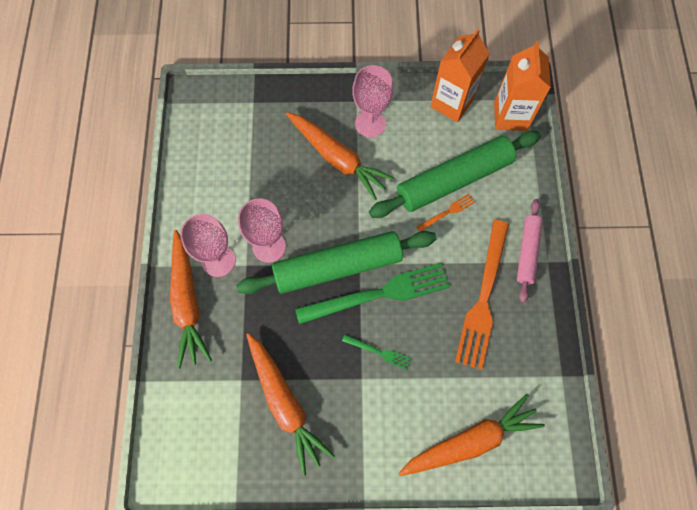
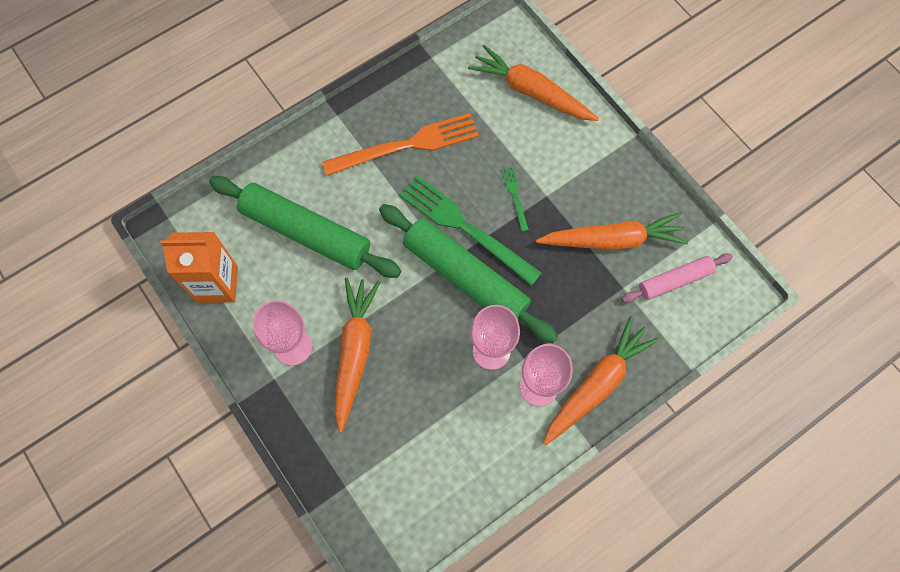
camera: 125 degrees left, 0 degrees up
(285, 403) = (613, 240): orange carrot -> orange carrot turned 60 degrees clockwise
(447, 212) = (344, 218): orange fork -> none
(510, 116) = (199, 222): orange carton -> none
(527, 252) = (339, 134): pink rolling pin -> pink rolling pin (675, 281)

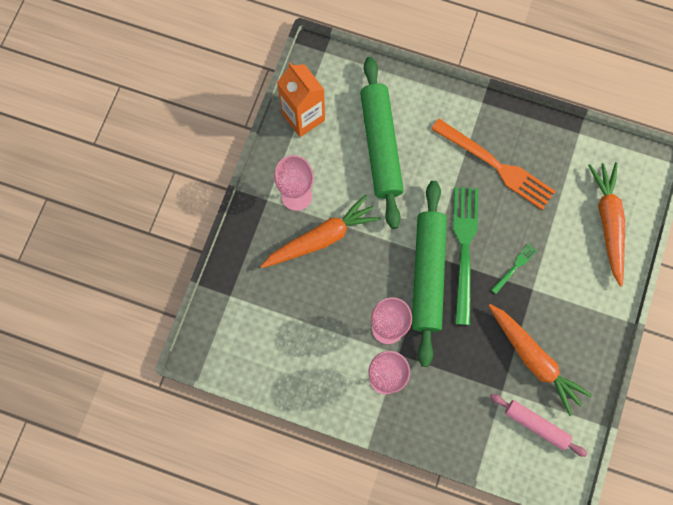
camera: 55 degrees right, 5 degrees up
(597, 384) = (416, 417): orange carrot -> none

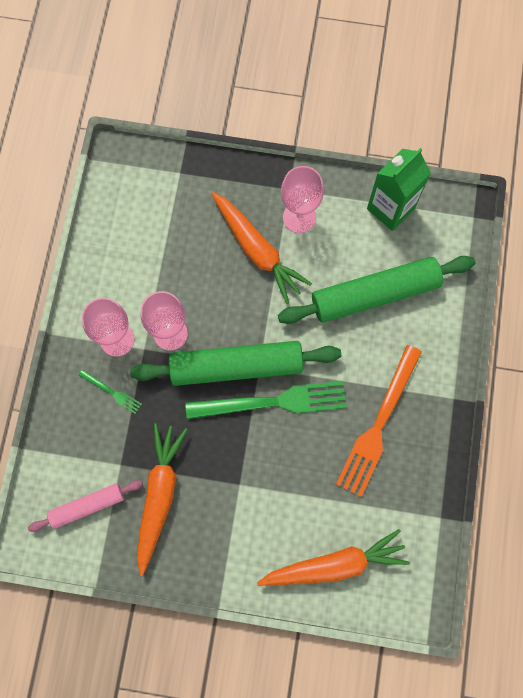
camera: 80 degrees right, 0 degrees up
(303, 117) = (390, 208): orange carton -> green carton
(515, 267) = (261, 461): green fork -> green fork (112, 392)
(534, 359) = (159, 495): orange carrot -> orange carrot turned 150 degrees clockwise
(536, 425) = (87, 506): pink rolling pin -> pink rolling pin turned 45 degrees clockwise

